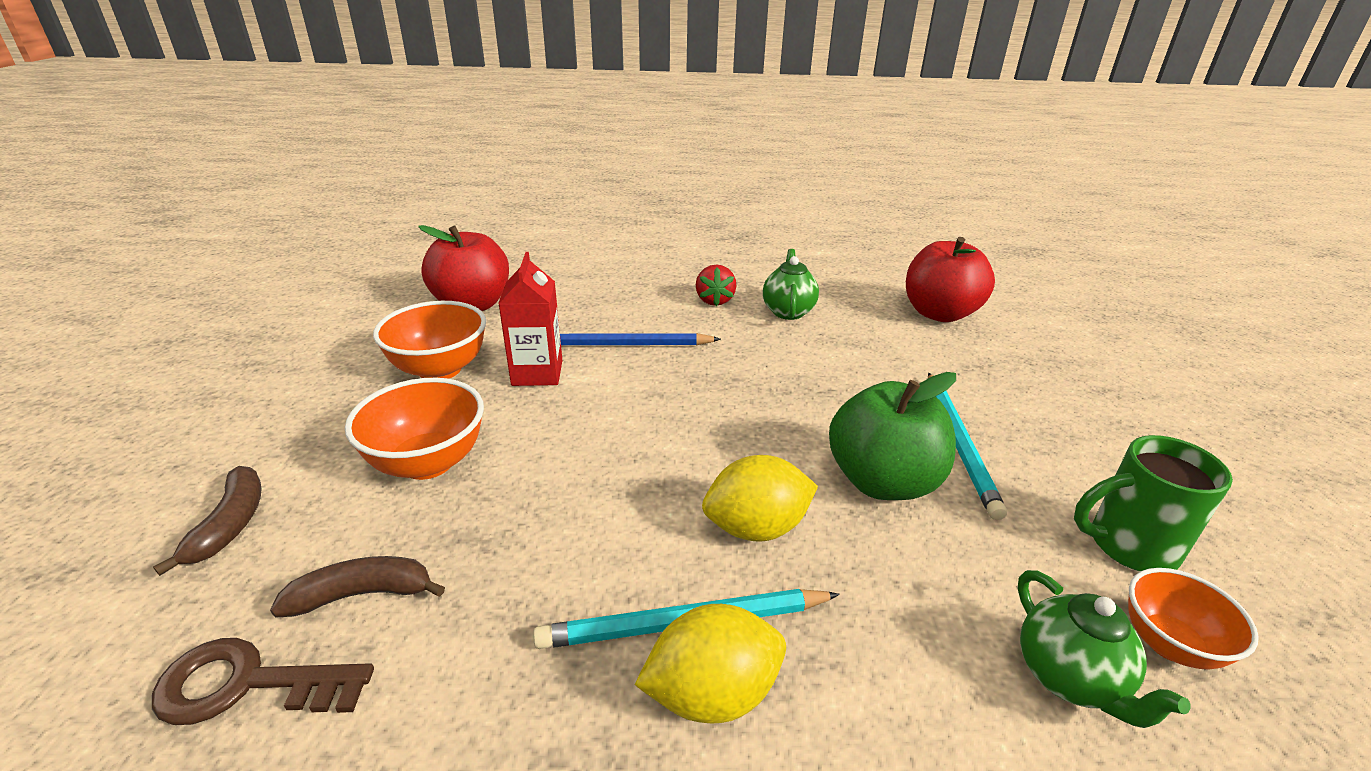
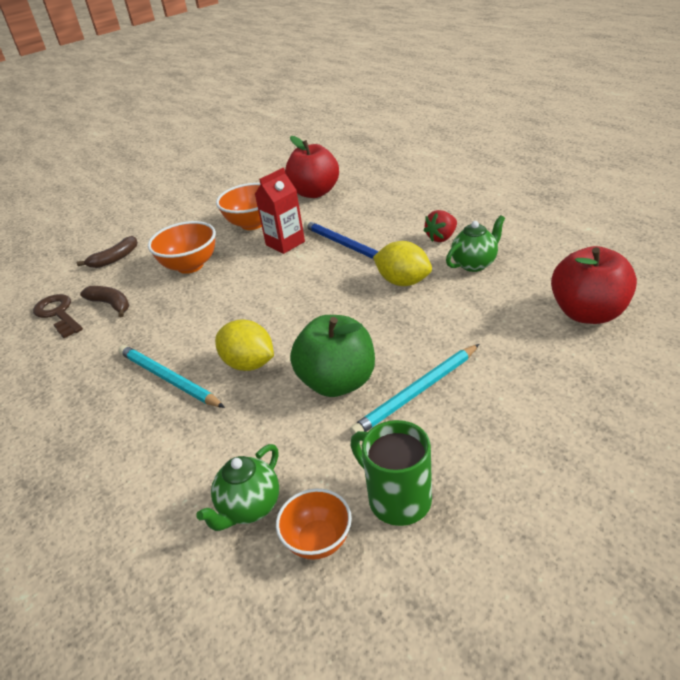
camera: 55 degrees right, 5 degrees up
(712, 693) = (139, 405): yellow lemon -> yellow lemon (403, 282)

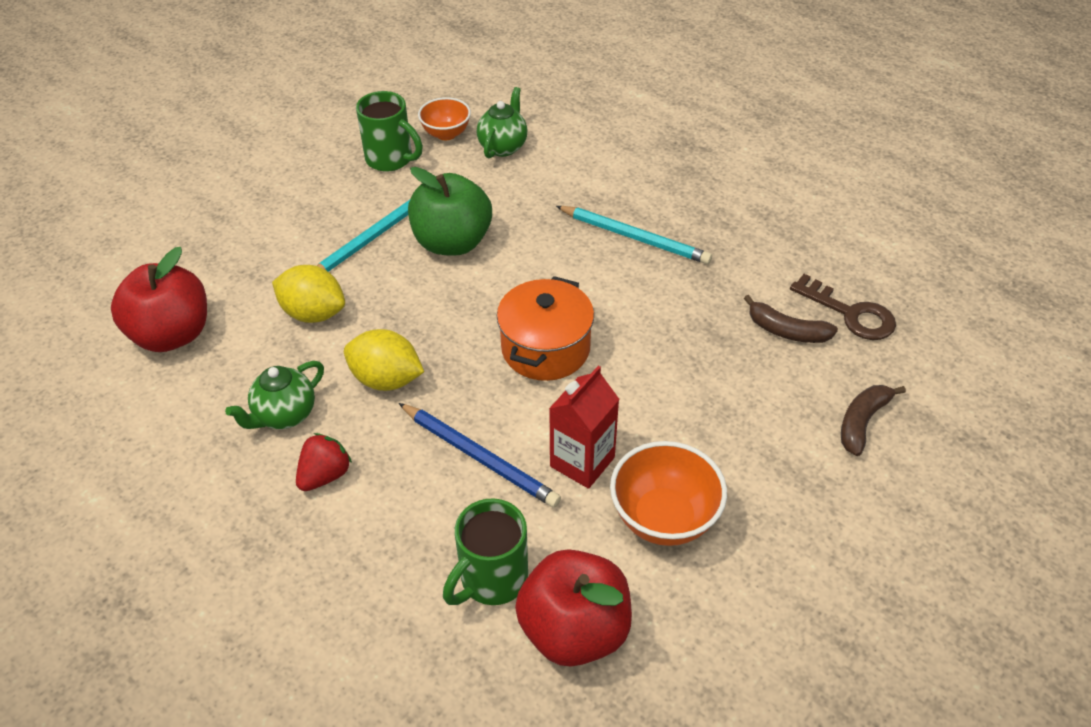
camera: 165 degrees right, 10 degrees up
(190, 266) = (717, 407): orange bowl -> none
(249, 364) = (553, 257): yellow lemon -> yellow lemon (313, 313)
(284, 297) = (545, 348): none -> orange pot
(349, 205) = (491, 580): none -> green mug

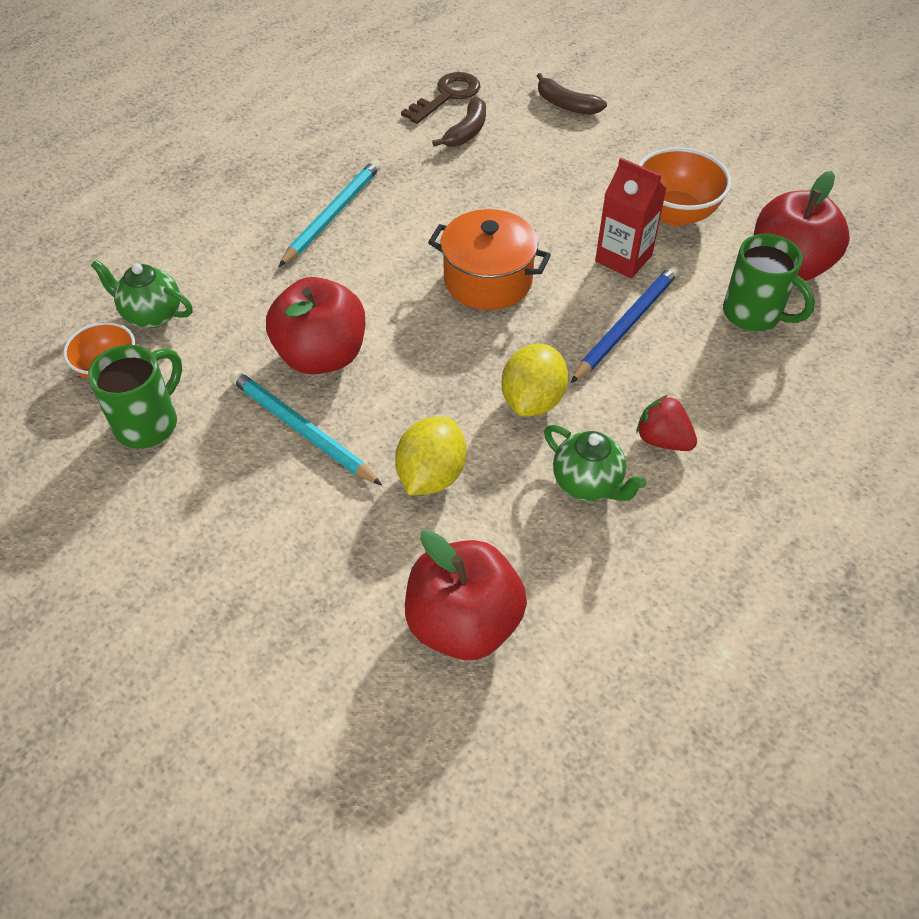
camera: 90 degrees left, 5 degrees up
(452, 242) = (322, 355): green apple -> red apple

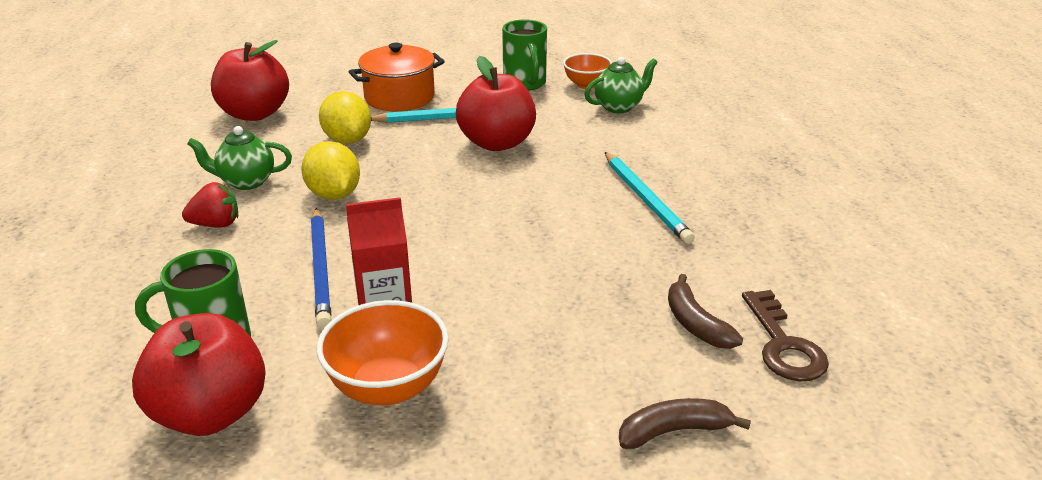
camera: 130 degrees right, 20 degrees down
(488, 280) = (468, 232): orange pot -> orange pot (399, 97)

